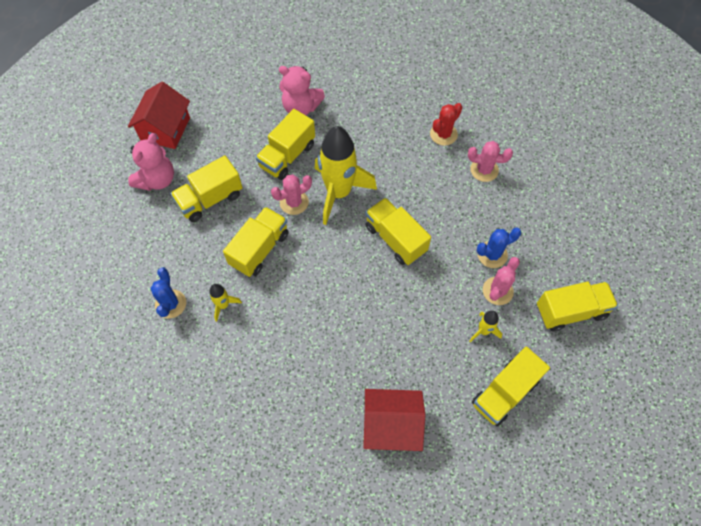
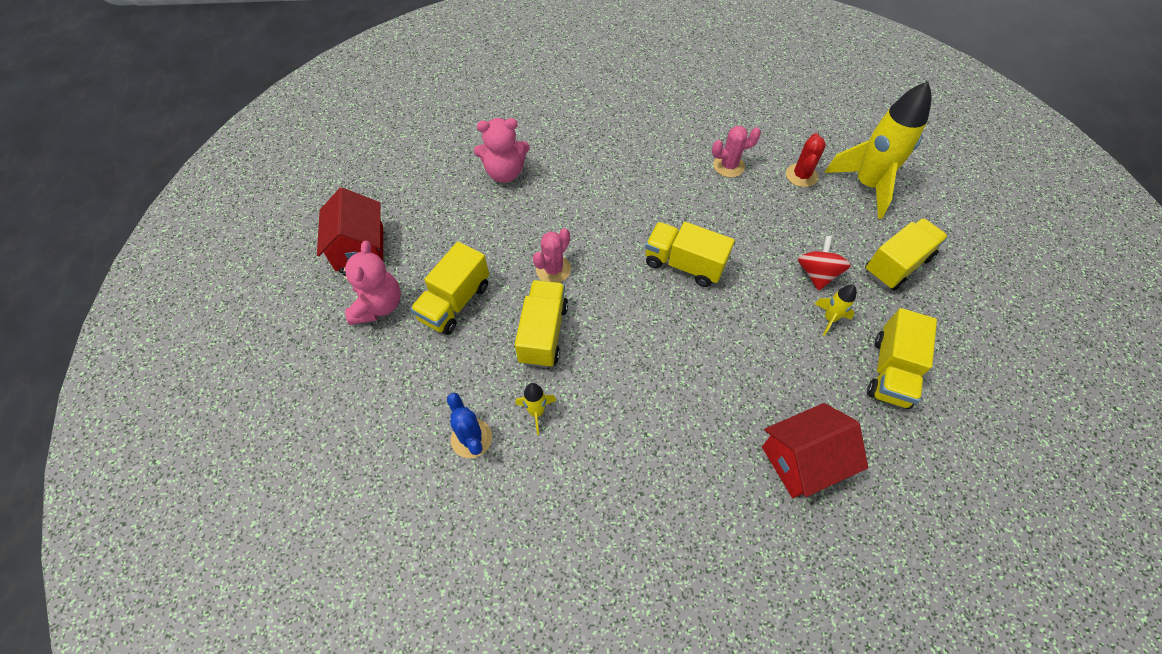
camera: 25 degrees left, 5 degrees down
(287, 156) = (518, 225): yellow truck -> none
(339, 193) = (596, 241): yellow rocket -> yellow rocket (866, 185)
(443, 134) = (668, 147): red cactus -> red cactus (801, 175)
(492, 254) = (788, 241): blue cactus -> none
(497, 291) = (817, 274): pink cactus -> red spinning top

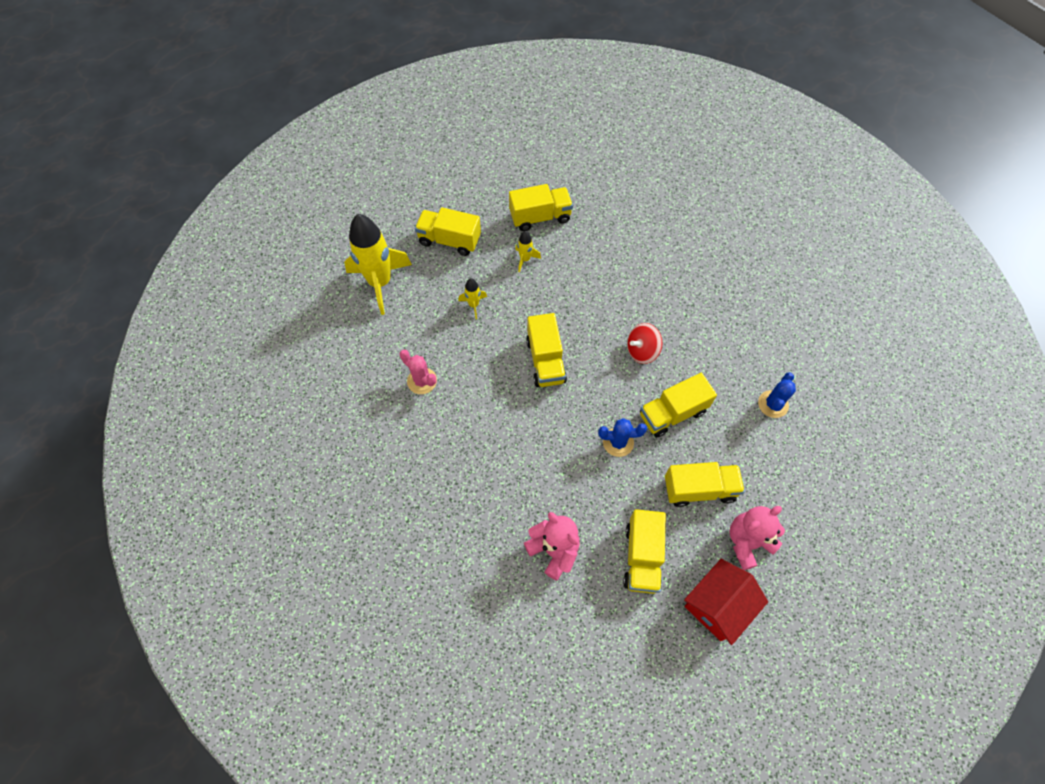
camera: 125 degrees left, 5 degrees up
(444, 223) = (642, 557): none -> yellow truck
(536, 412) = (725, 380): yellow rocket -> yellow rocket (474, 305)
(553, 269) = (618, 442): pink cactus -> blue cactus
(801, 175) = (398, 327): red cactus -> none
(802, 460) = (634, 236): red house -> none
(817, 274) = (492, 280): red spinning top -> red spinning top (642, 351)

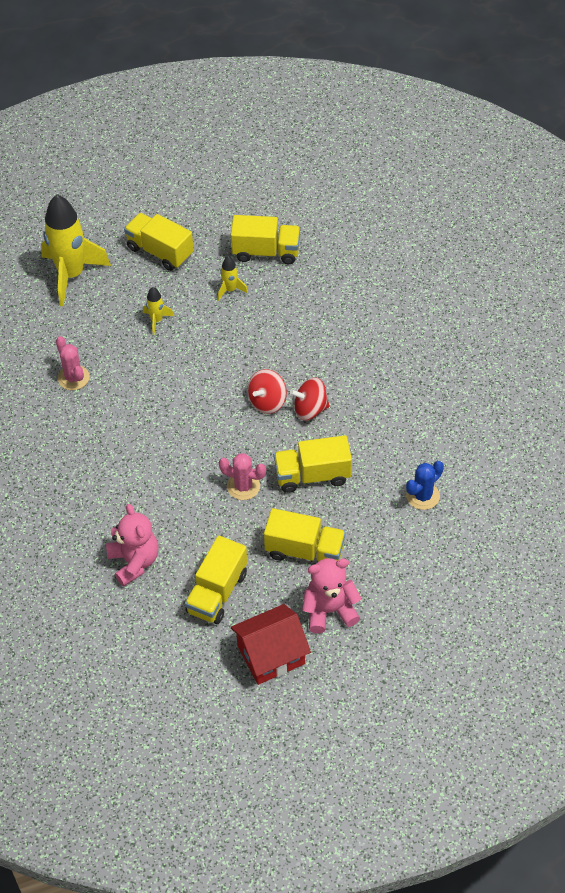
camera: 20 degrees right, 10 degrees down
(545, 361) = (206, 392): yellow truck -> none
(602, 354) = (267, 402): none -> red spinning top
(618, 442) = (243, 486): blue cactus -> pink cactus

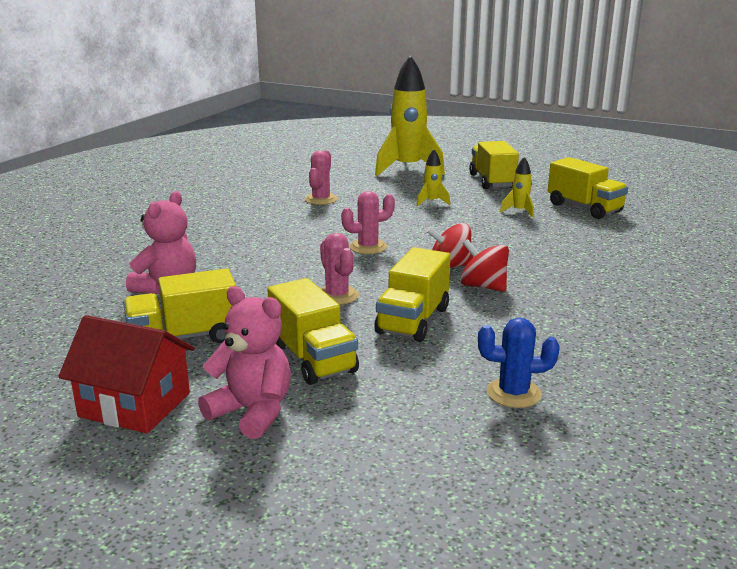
camera: 45 degrees right, 30 degrees down
(191, 418) = (368, 247): none -> pink cactus
(312, 475) = (413, 320): yellow truck -> yellow truck turned 105 degrees counterclockwise

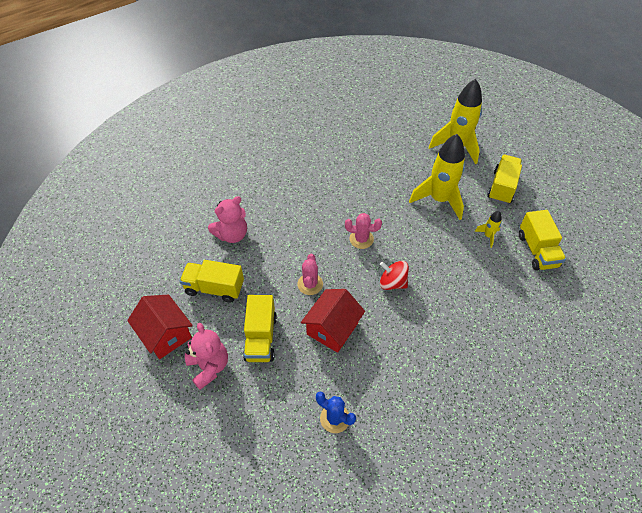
camera: 30 degrees right, 30 degrees up
(321, 199) = (372, 168): pink cactus -> none
(413, 320) = (332, 328): yellow truck -> red house
(432, 202) = (439, 200): yellow rocket -> yellow rocket, size x2.28
(483, 286) = (395, 313): red spinning top -> none

